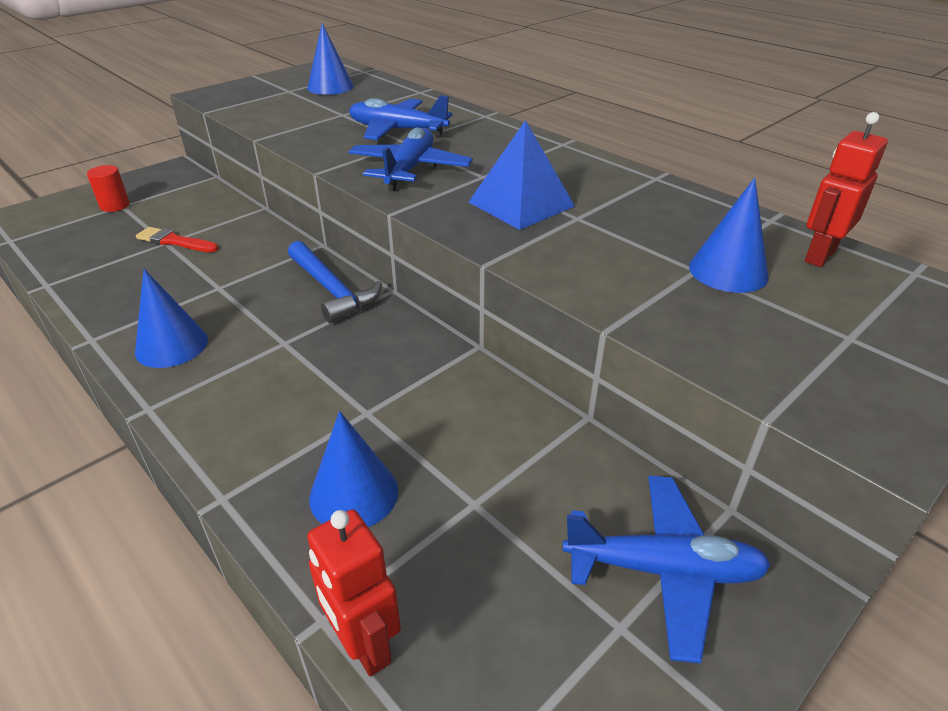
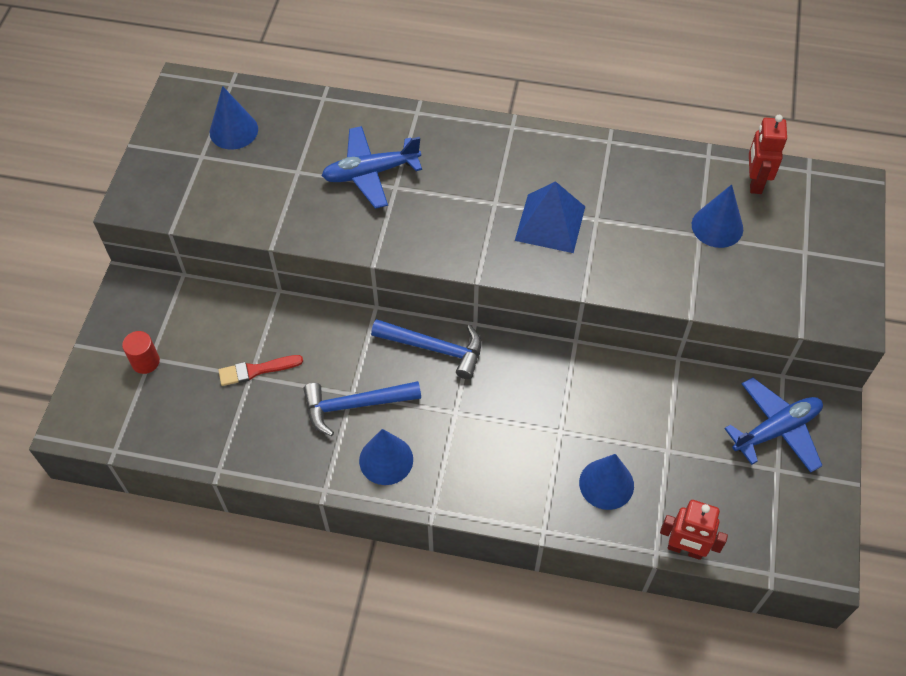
camera: 35 degrees left, 20 degrees up
(209, 296) = (355, 405): none -> blue hammer
(410, 169) = (436, 223): blue plane -> none

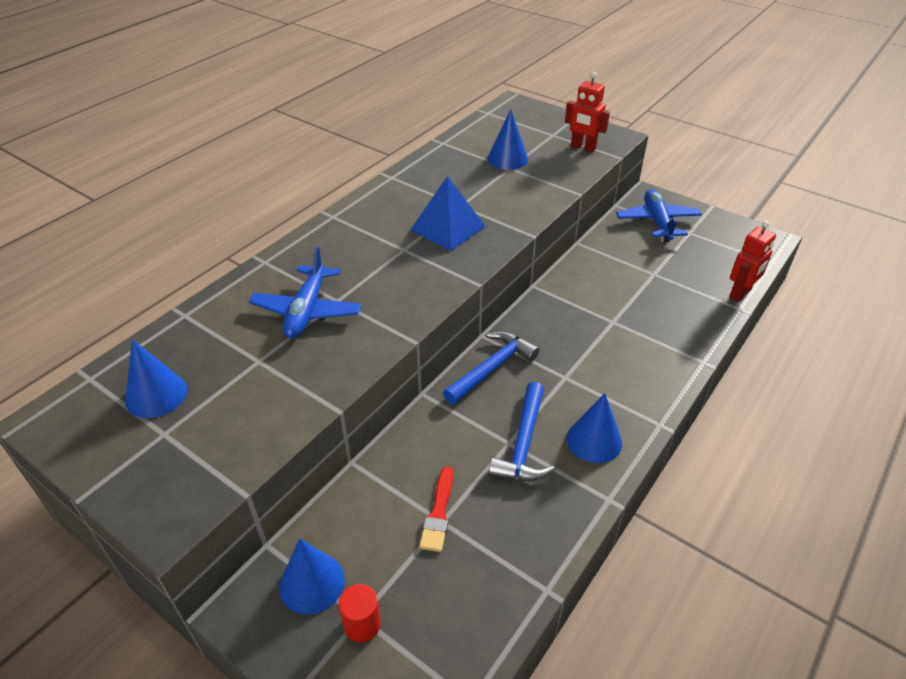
camera: 65 degrees left, 15 degrees down
(606, 484) = (671, 313): blue cone -> blue cone (312, 583)
(754, 182) = (481, 133): red robot -> red robot (583, 148)

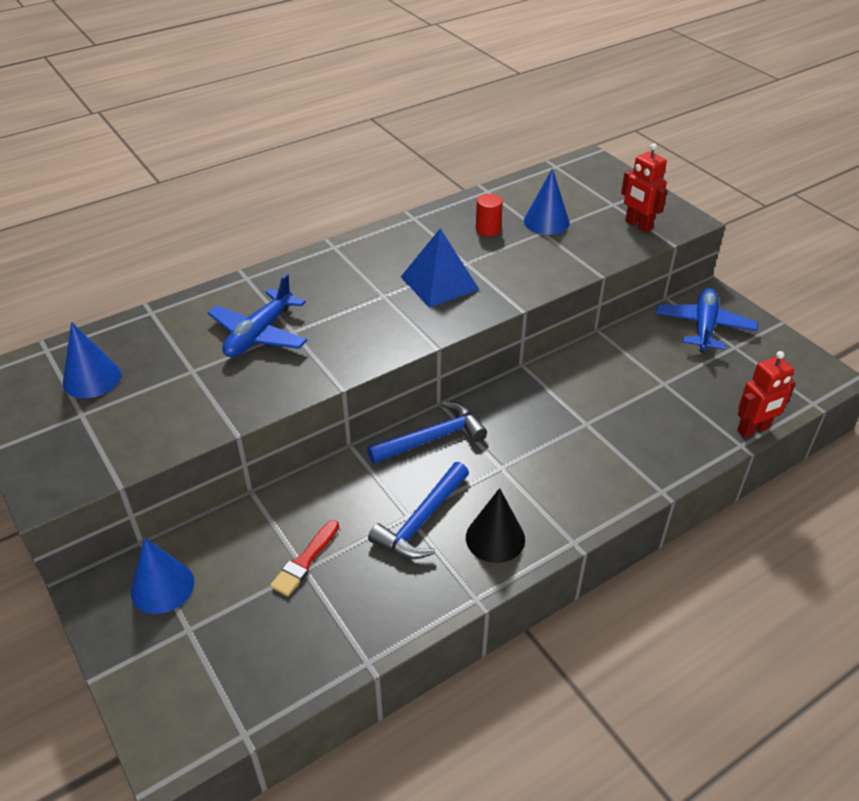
camera: 20 degrees right, 0 degrees up
(362, 624) = (186, 636): red cylinder -> red cylinder (488, 229)
(594, 440) = (495, 538): blue cone -> black cone

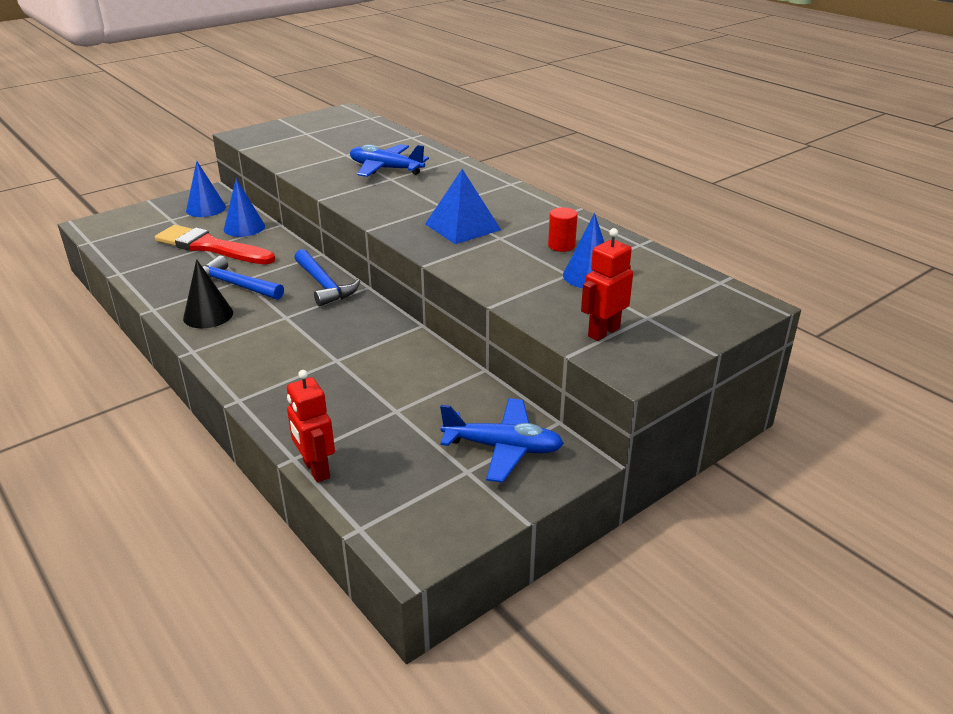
camera: 85 degrees right, 10 degrees down
(91, 378) = (340, 131): blue cone -> blue cone (244, 227)
(305, 561) = (211, 247): red brush -> red brush, size x1.96

